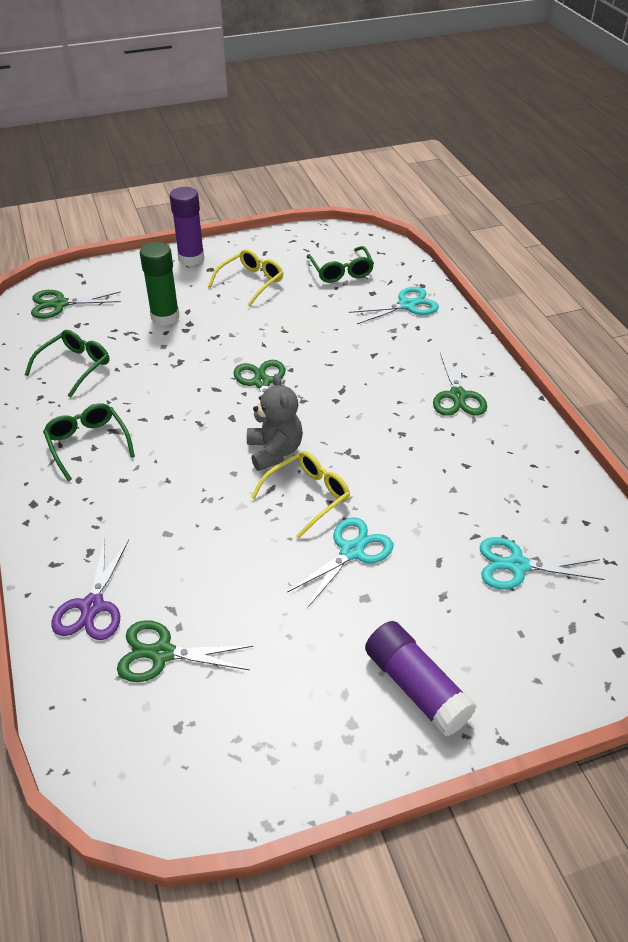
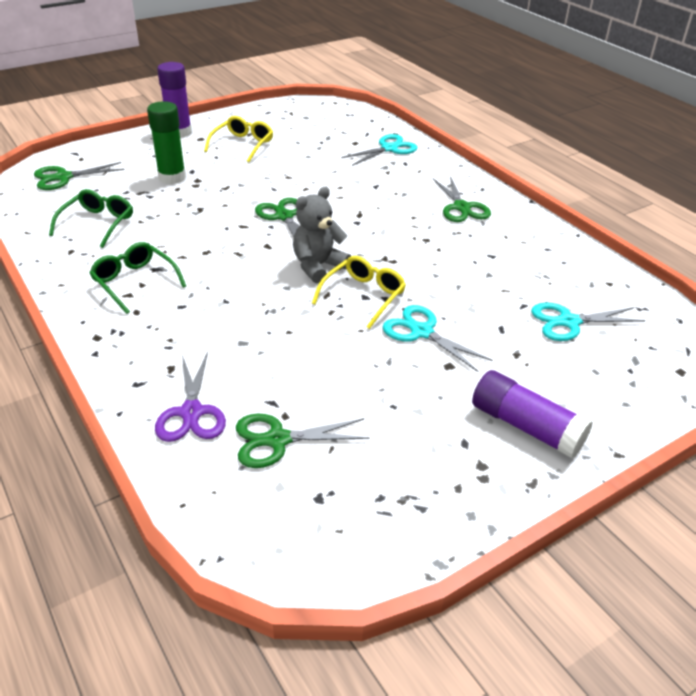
camera: 15 degrees left, 5 degrees down
(274, 451) = (318, 266): grey teddy bear -> grey teddy bear turned 105 degrees counterclockwise
(341, 271) = (321, 130): green glasses -> none
(351, 551) = (421, 332): turquoise scissors -> turquoise scissors turned 75 degrees counterclockwise

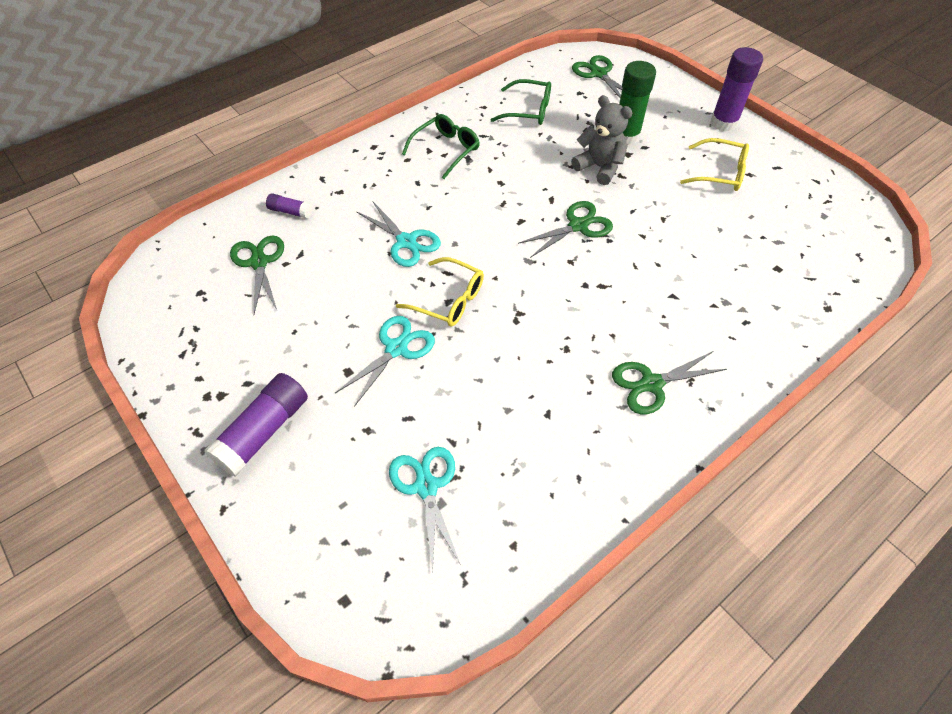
camera: 85 degrees right, 15 degrees up
(191, 412) = (290, 211): purple scissors -> purple glue stick
(318, 266) = (493, 262): grey teddy bear -> grey teddy bear (599, 167)
(389, 148) = (778, 303): turquoise scissors -> turquoise scissors (406, 242)

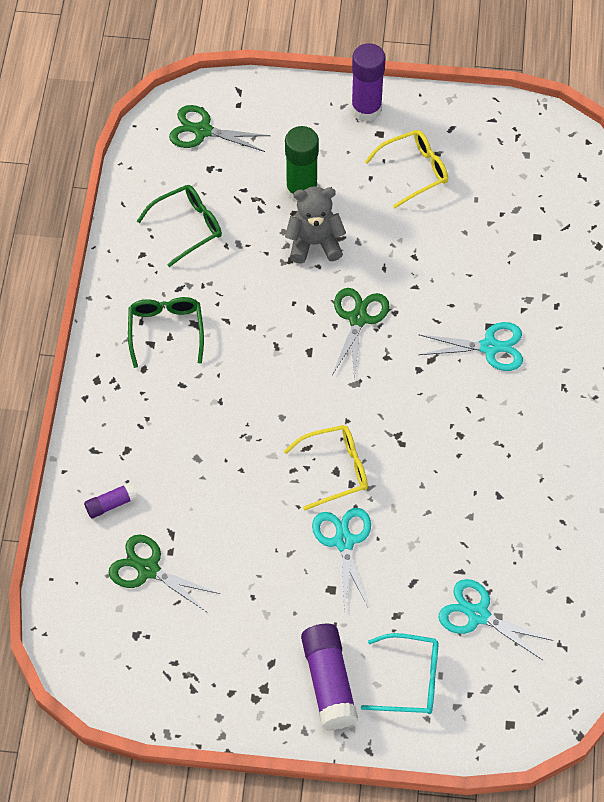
camera: 45 degrees left, 5 degrees up
(317, 486) = (410, 680): none -> turquoise glasses
(406, 242) = (242, 448): turquoise scissors -> turquoise scissors (489, 347)
(651, 384) = (542, 412): green scissors -> none

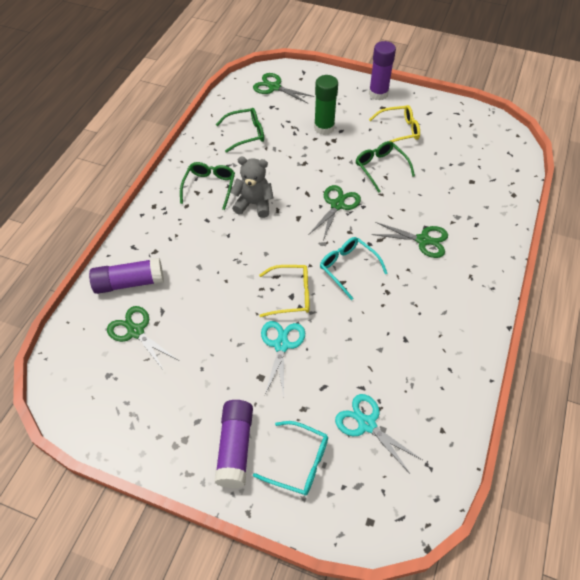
camera: 15 degrees right, 5 degrees down
(110, 504) = (129, 283): purple glue stick -> purple glue stick, size x1.92
(314, 243) = (322, 157): grey teddy bear -> grey teddy bear (254, 204)
(399, 412) = (348, 268): none -> turquoise glasses
(403, 243) = (380, 168): none -> green glasses
(489, 347) = (423, 240): turquoise scissors -> green scissors

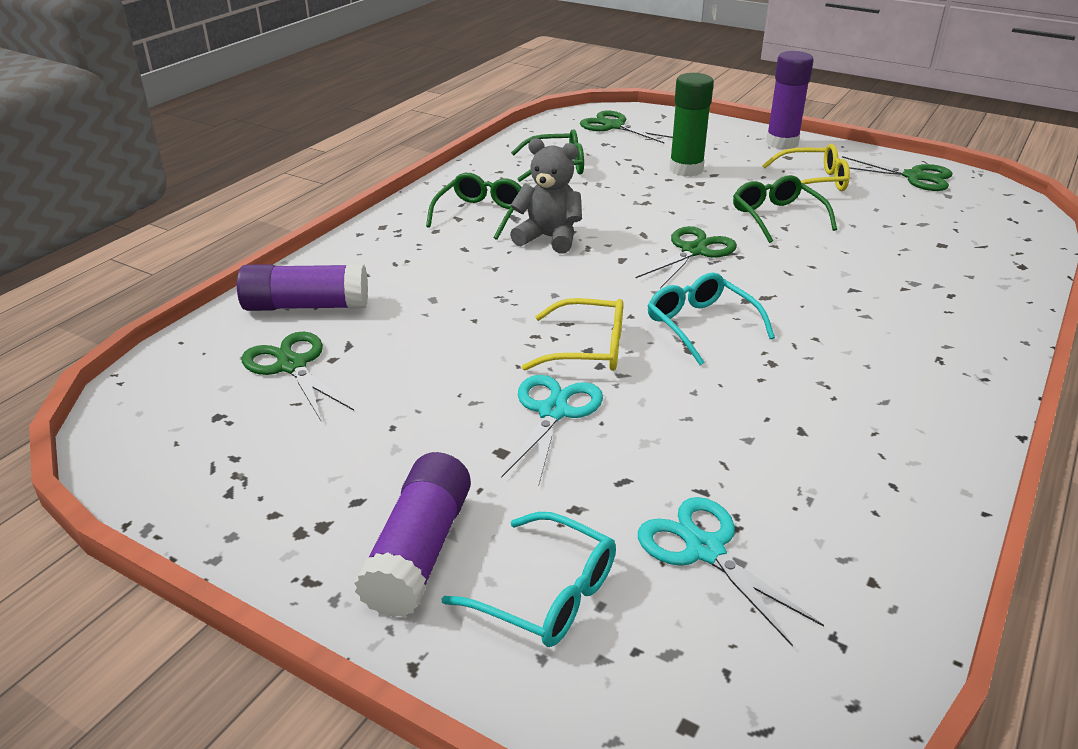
camera: 10 degrees right, 20 degrees down
(423, 240) = (847, 305): green scissors -> green scissors (914, 177)

